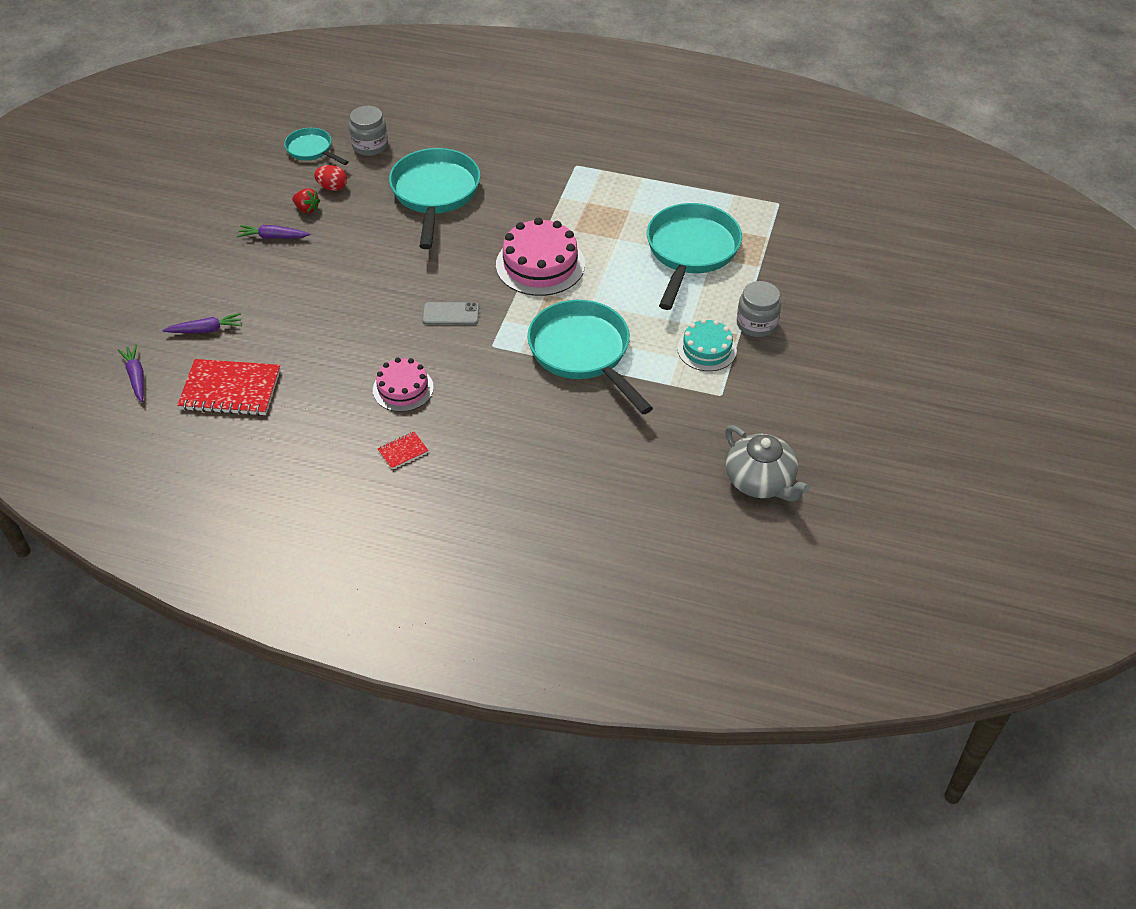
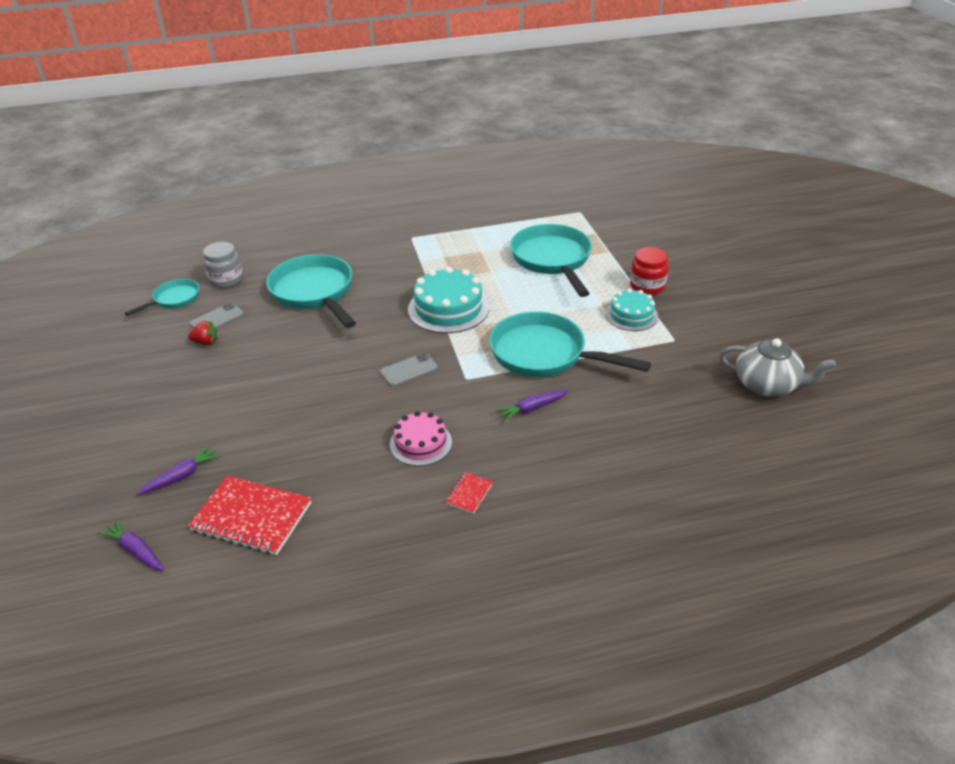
camera: 30 degrees left, 10 degrees down
(230, 390) = (251, 517): red notebook -> red notebook turned 45 degrees clockwise
(273, 237) = (190, 375): purple carrot -> purple carrot (531, 409)
(312, 150) = (174, 299): turquoise pan -> turquoise pan turned 120 degrees clockwise
(332, 187) = (217, 319): red egg -> grey phone
(540, 264) = (448, 308): pink cake -> turquoise cake
(756, 324) = (647, 286): grey jar -> red jar

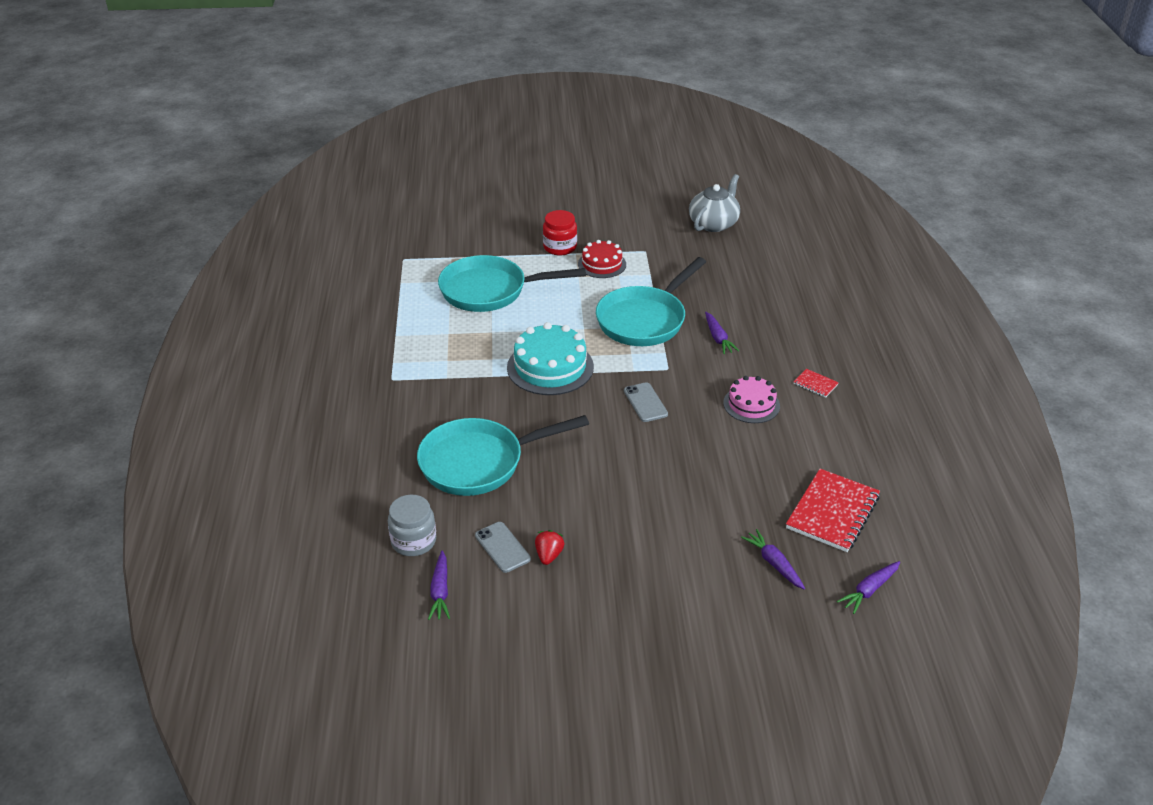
camera: 80 degrees left, 0 degrees up
(174, 299) = (440, 591): turquoise pan -> purple carrot
(631, 315) = (602, 264): turquoise cake -> red cake

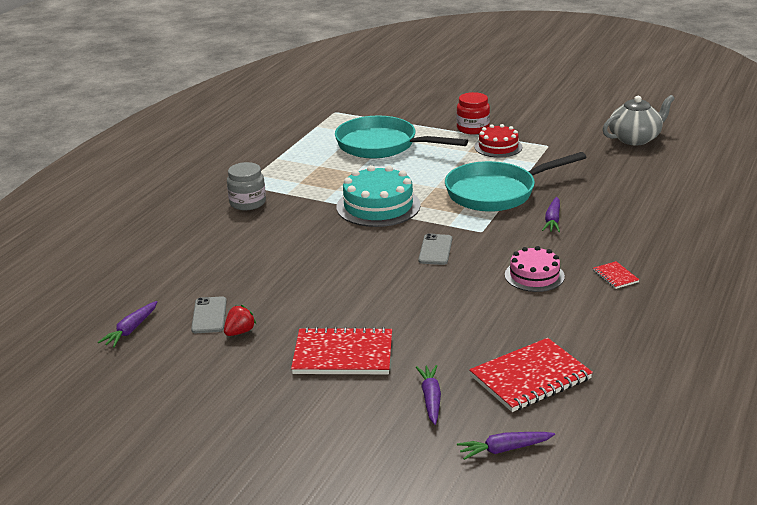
camera: 30 degrees right, 10 degrees down
(413, 541) = (147, 291): grey jar -> grey jar (247, 203)
(479, 462) = (252, 254): turquoise pan -> none
(663, 546) = (343, 354): none -> red notebook

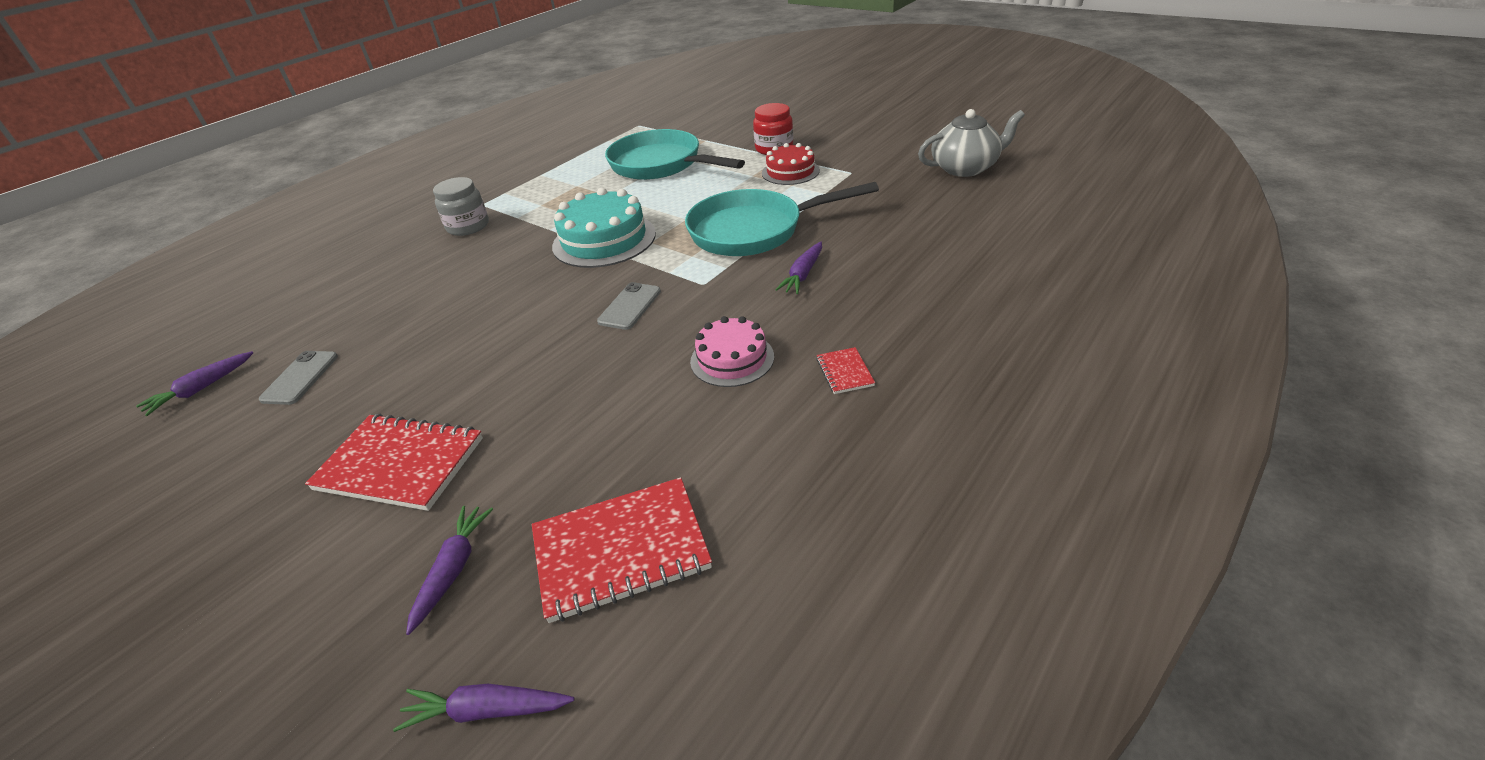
camera: 15 degrees right, 10 degrees up
(240, 332) = (311, 408): red strawberry -> none

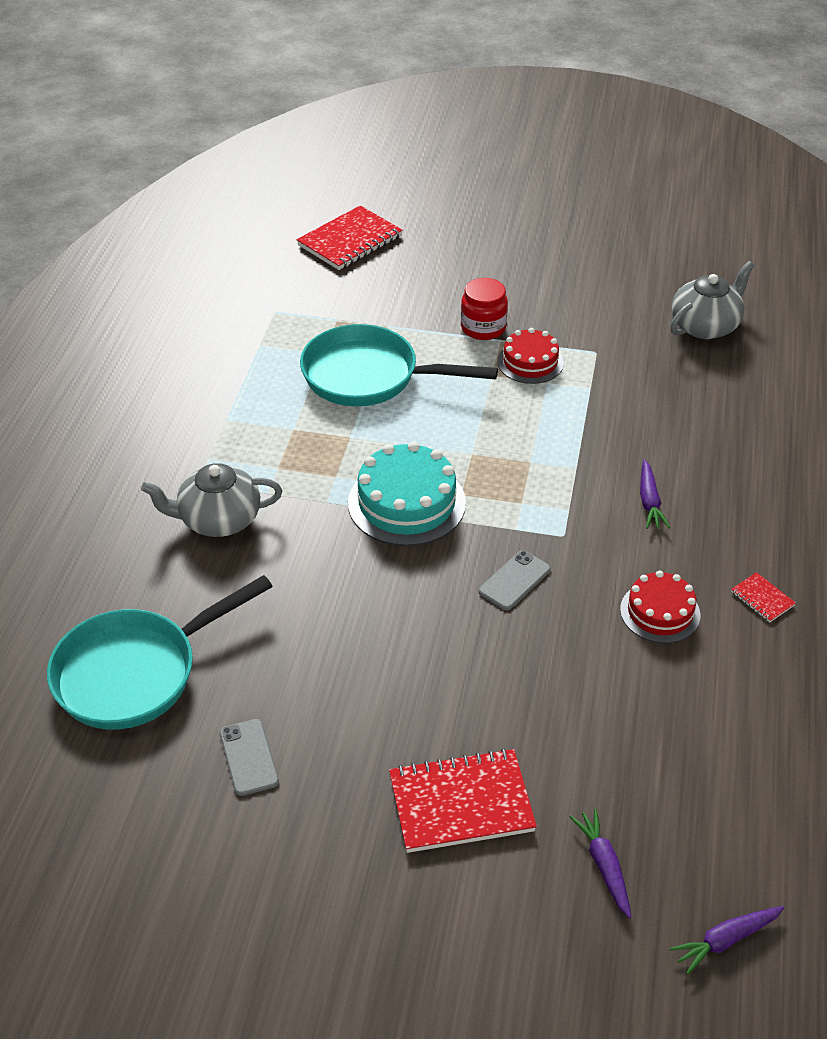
camera: 30 degrees left, 5 degrees up
(201, 389) = (147, 804): purple carrot -> none
(468, 226) = (218, 520): grey jar -> grey teapot
(621, 550) = (716, 804): red notebook -> red notebook (350, 241)
(629, 306) = (514, 580): grey phone -> grey phone turned 45 degrees clockwise
(732, 359) = (660, 612): pink cake -> red cake
(754, 231) = (558, 455): turquoise pan -> turquoise pan (135, 672)

